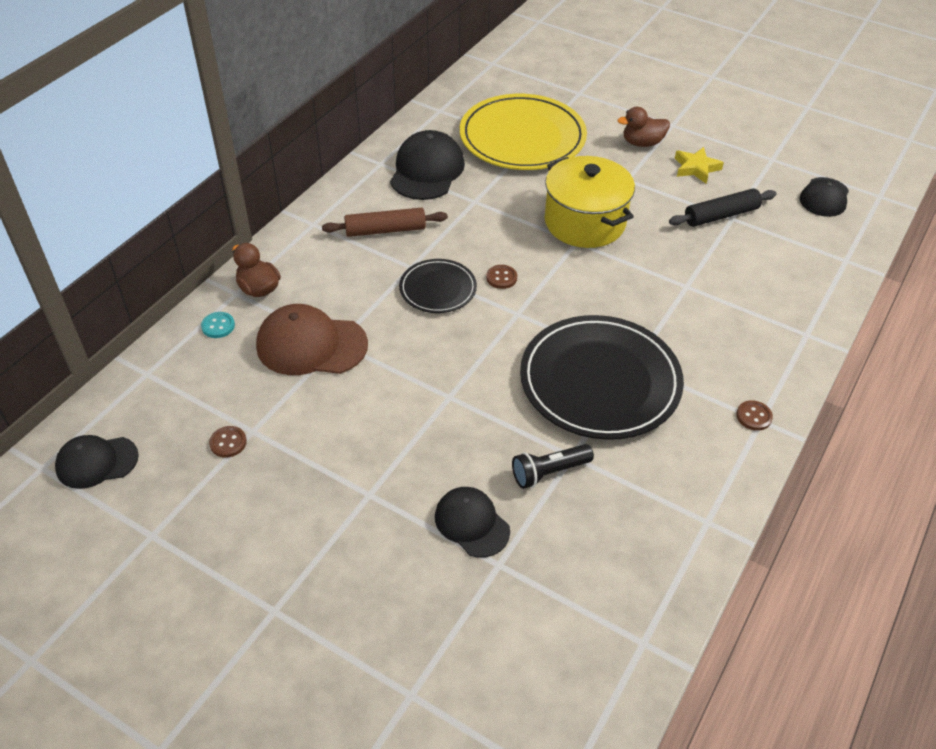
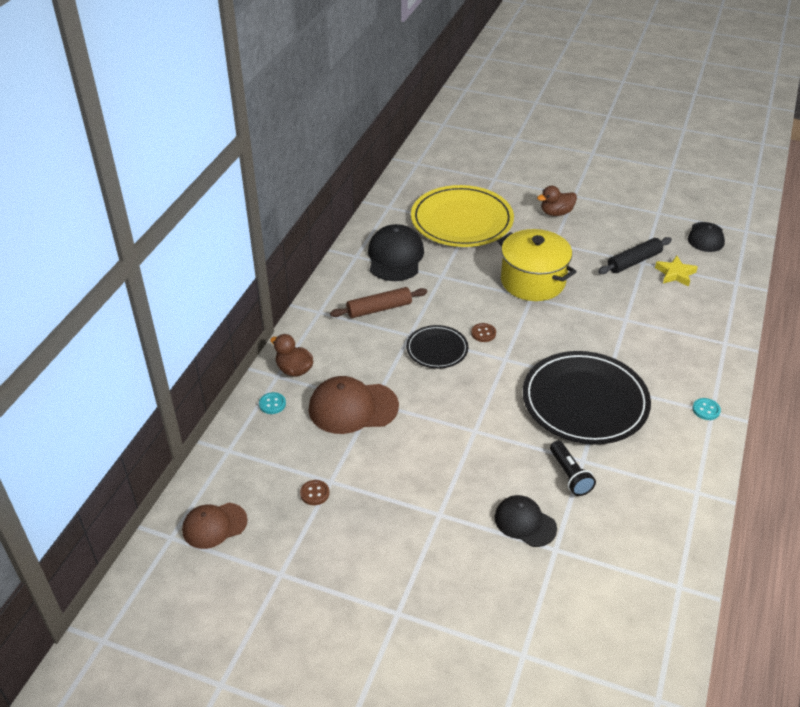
camera: 10 degrees left, 5 degrees down
(97, 462) = (214, 525): black cap -> brown cap
(549, 472) = (569, 475): black flashlight -> black flashlight turned 75 degrees counterclockwise
(696, 168) = (603, 227): yellow star -> yellow star (675, 274)
(754, 416) = (706, 410): brown button -> turquoise button

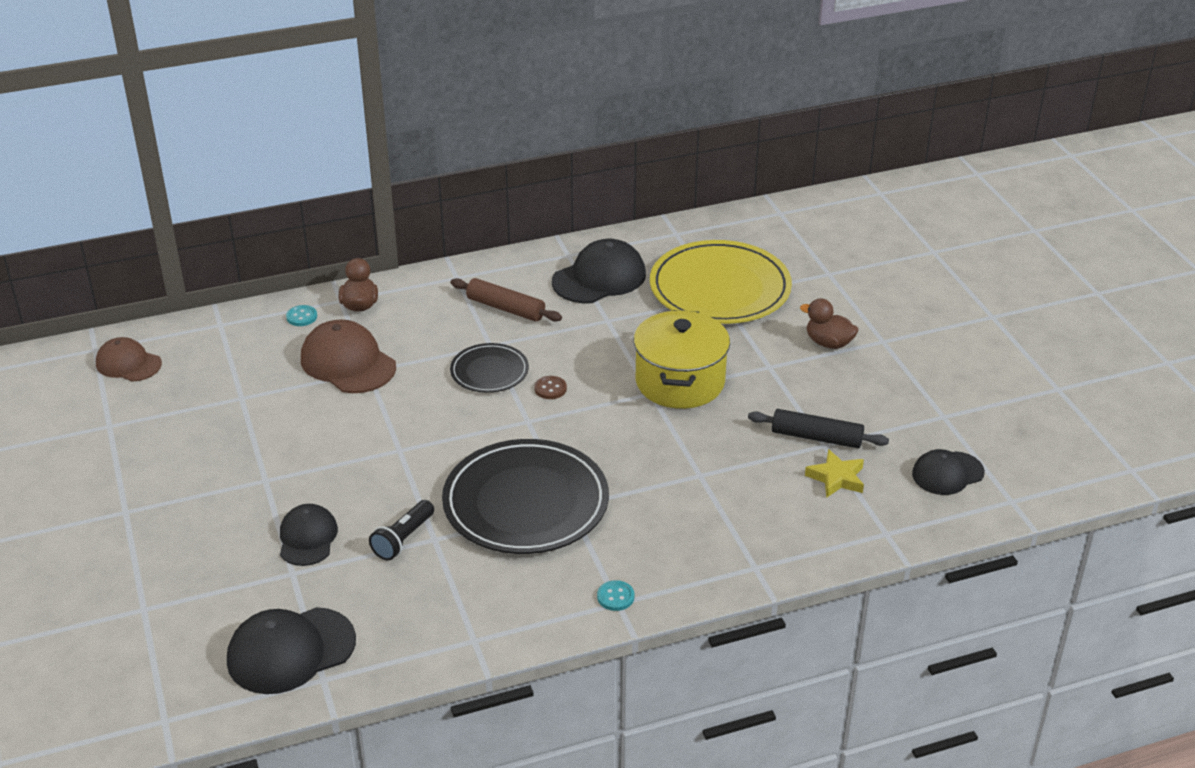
camera: 50 degrees right, 5 degrees down
(314, 493) = (217, 396): brown button -> none
(637, 590) = (291, 651): none -> black cap

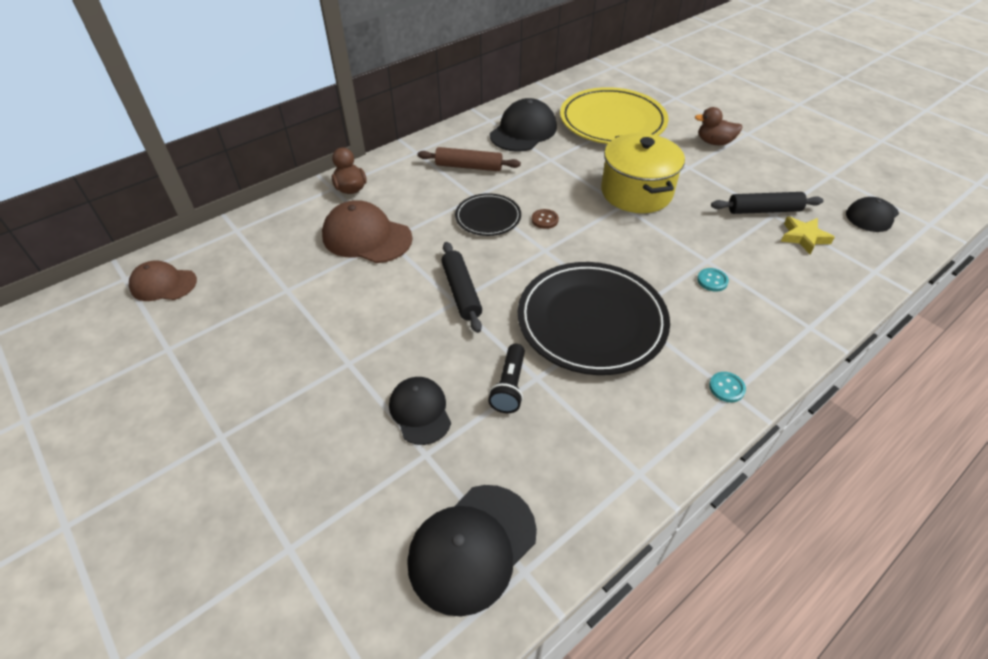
camera: 20 degrees left, 10 degrees up
(302, 317) = (306, 208): turquoise button -> turquoise button (712, 280)
(411, 442) = (461, 292): none -> black rolling pin

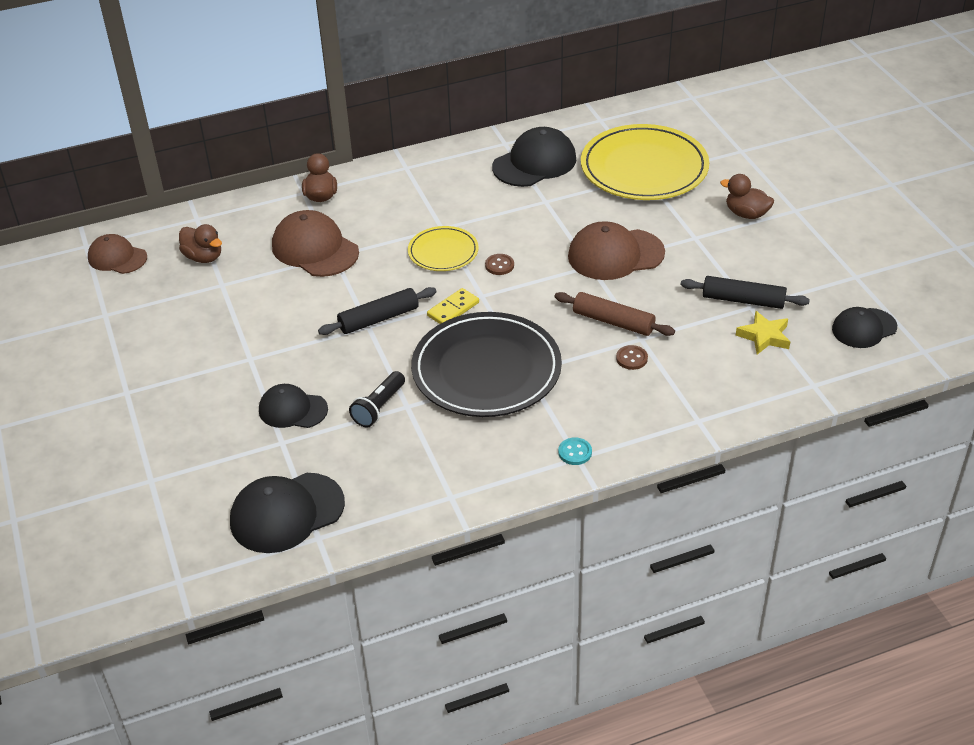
camera: 20 degrees right, 5 degrees down
(257, 266) = (203, 257): none -> brown duck
(420, 411) = (293, 410): black cap -> black cap turned 75 degrees counterclockwise
(461, 292) = (378, 318): black rolling pin -> black rolling pin turned 60 degrees clockwise
(469, 167) = (452, 194): brown rolling pin -> brown rolling pin (613, 322)
(488, 217) = (443, 252): black plate -> yellow plate
(526, 268) = (453, 309): none -> yellow domino
(636, 192) = (615, 254): yellow pot -> brown cap
(712, 280) = (631, 358): turquoise button -> brown button

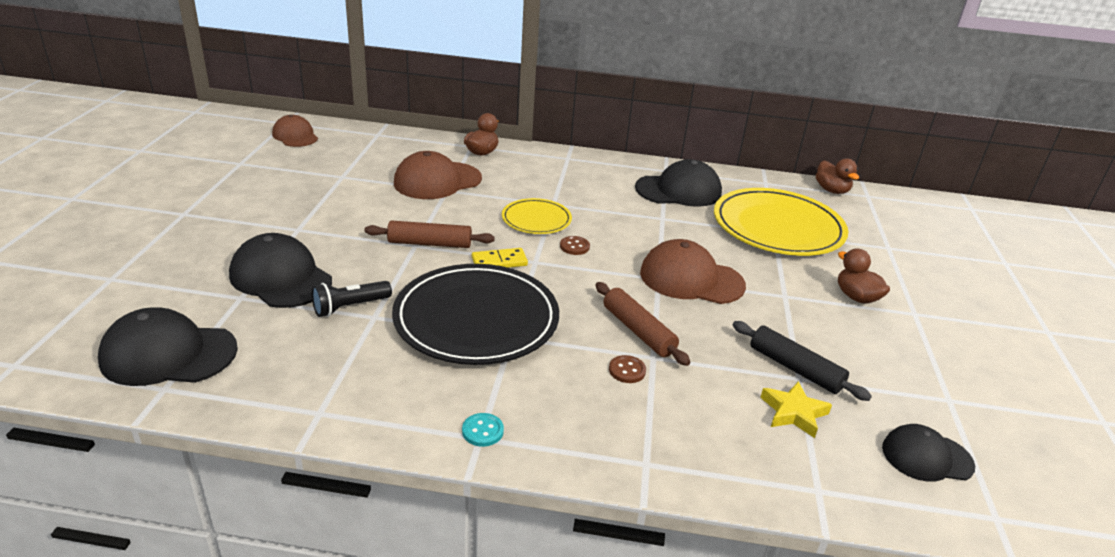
camera: 25 degrees right, 10 degrees down
(203, 257) = (352, 156): brown duck -> brown duck (831, 190)
(293, 410) = (281, 278): black cap -> black cap, size x1.55
(315, 249) = (437, 181): brown cap -> brown cap turned 105 degrees counterclockwise
(378, 318) = (430, 243): black rolling pin -> brown rolling pin

